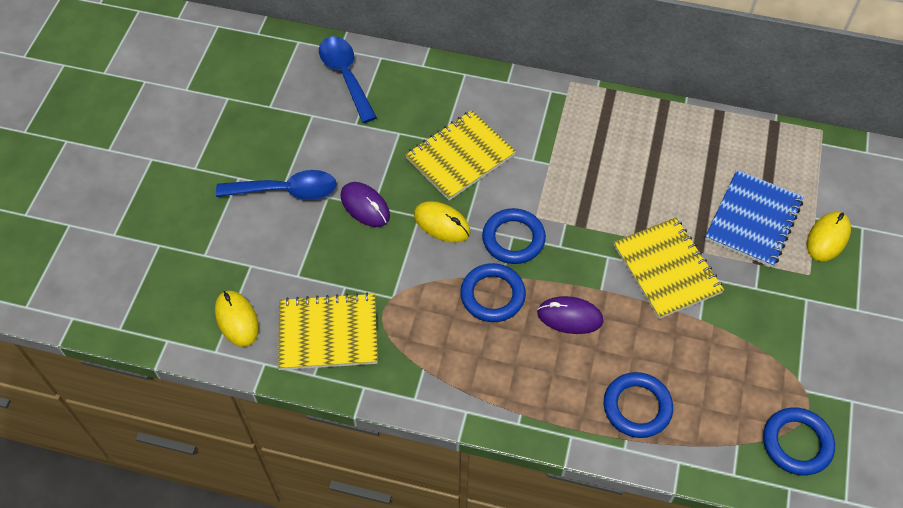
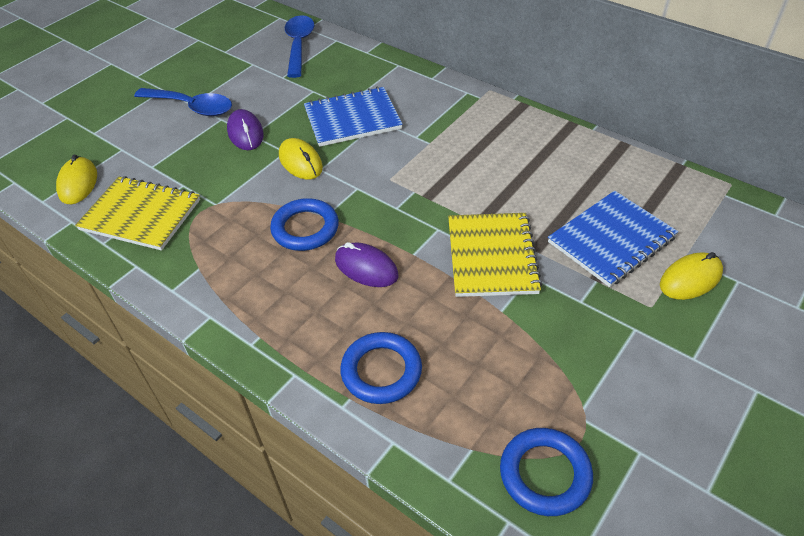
camera: 25 degrees right, 10 degrees down
(460, 157) = (352, 119): yellow notebook -> blue notebook
(513, 239) = (356, 190): blue ring -> none

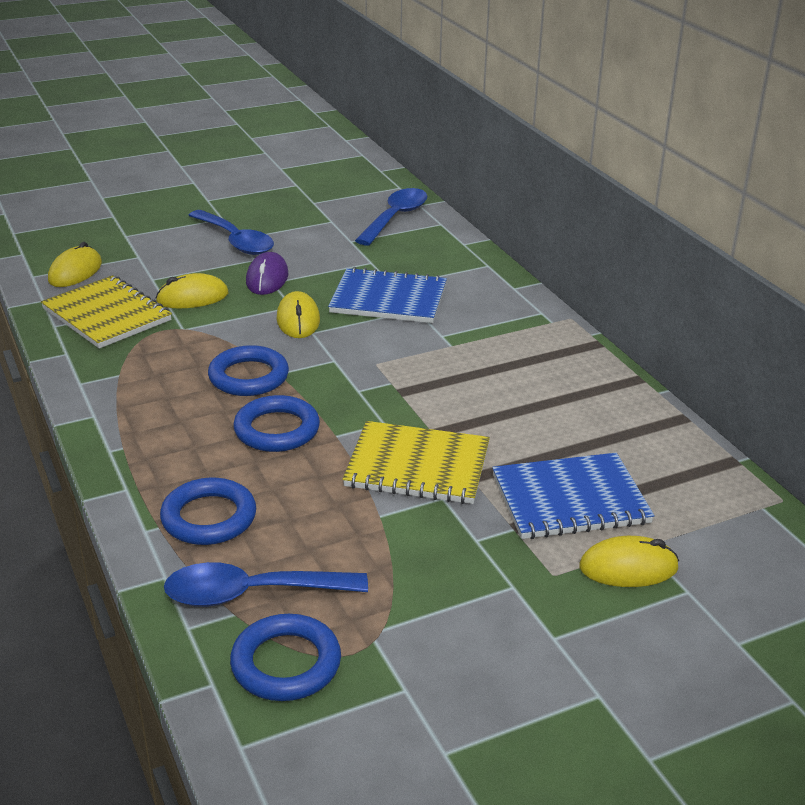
camera: 25 degrees right, 15 degrees down
(200, 172) = (192, 297): none -> yellow mouse
(366, 268) = (277, 430): purple mouse -> blue ring
(469, 425) = (251, 594): none -> blue spoon
(491, 256) = (417, 466): yellow notebook -> yellow notebook turned 75 degrees clockwise

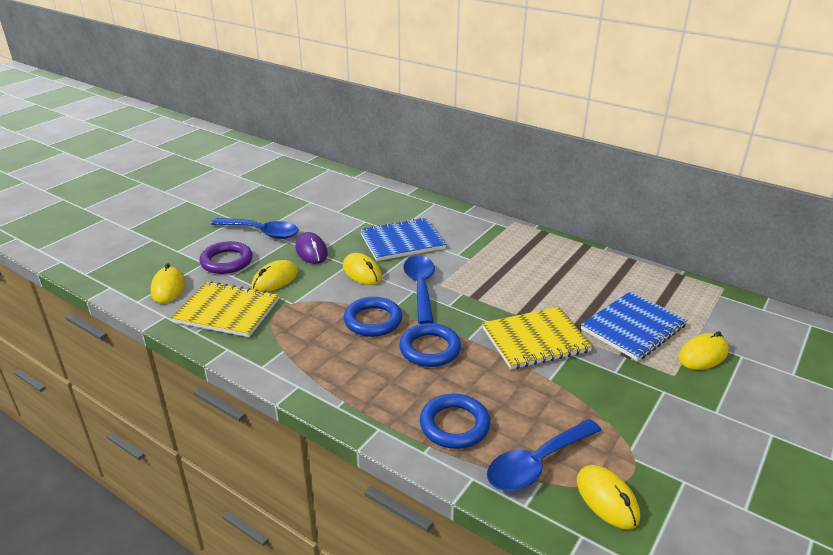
camera: 30 degrees left, 0 degrees up
(163, 262) = (226, 261): none -> purple ring
(286, 663) = (607, 499): blue ring -> yellow mouse
(395, 217) = (348, 189): blue spoon -> blue spoon (420, 287)

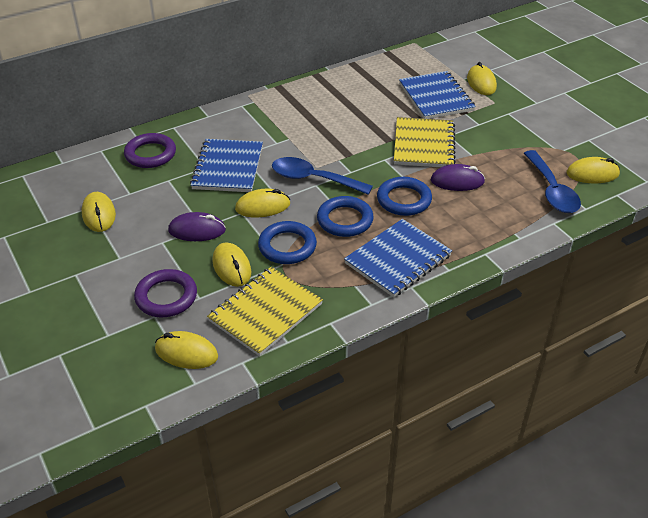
camera: 65 degrees left, 10 degrees up
(262, 232) = (125, 258): blue spoon -> none
(305, 208) = (99, 214): none -> yellow mouse
(334, 368) = (398, 259): none -> blue notebook
(391, 205) = (150, 154): none -> purple ring
(454, 425) = (498, 214): blue ring -> blue ring (287, 246)
(490, 379) = (457, 181): none -> purple mouse

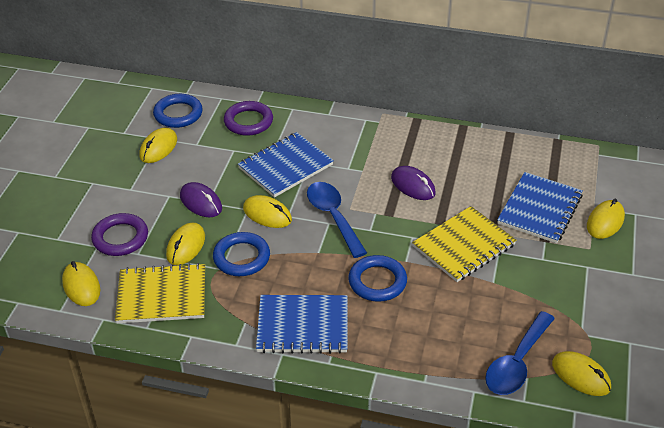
camera: 45 degrees right, 0 degrees up
(345, 220) = (309, 266): blue ring -> blue ring (178, 114)
(457, 181) = (444, 296): purple mouse -> purple mouse (413, 185)

